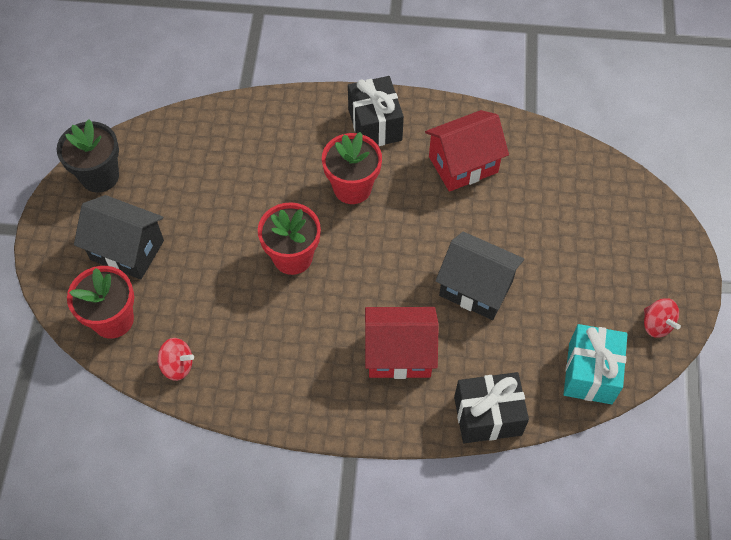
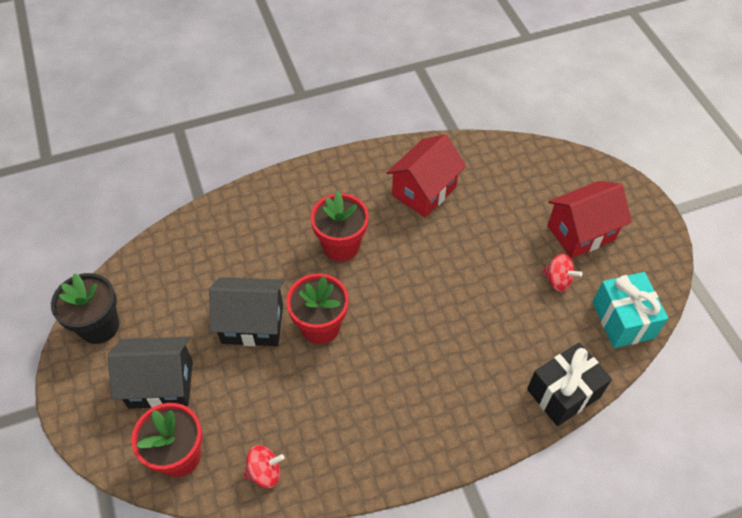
camera: 25 degrees left, 5 degrees down
(375, 125) = (332, 186): black gift -> none
(399, 353) = (460, 372): red house -> red house (581, 232)
(476, 288) = (492, 288): black house -> black house (252, 323)
(656, 324) = (649, 259): red spinning top -> red spinning top (557, 280)

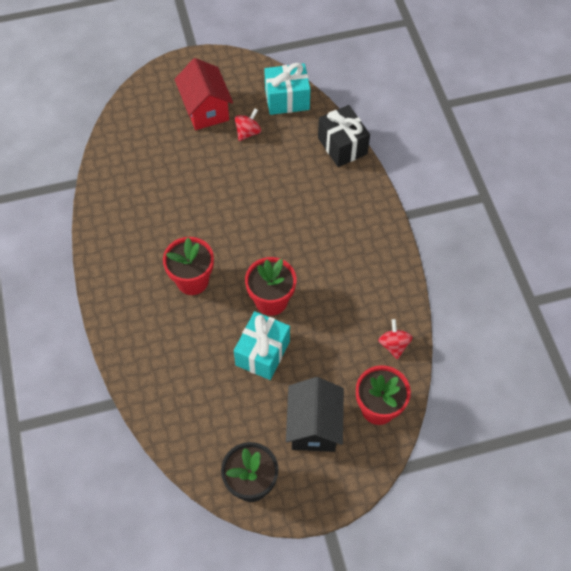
camera: 85 degrees left, 5 degrees up
(252, 323) = (262, 353): black house -> turquoise gift
(424, 191) = (143, 212): red house -> none

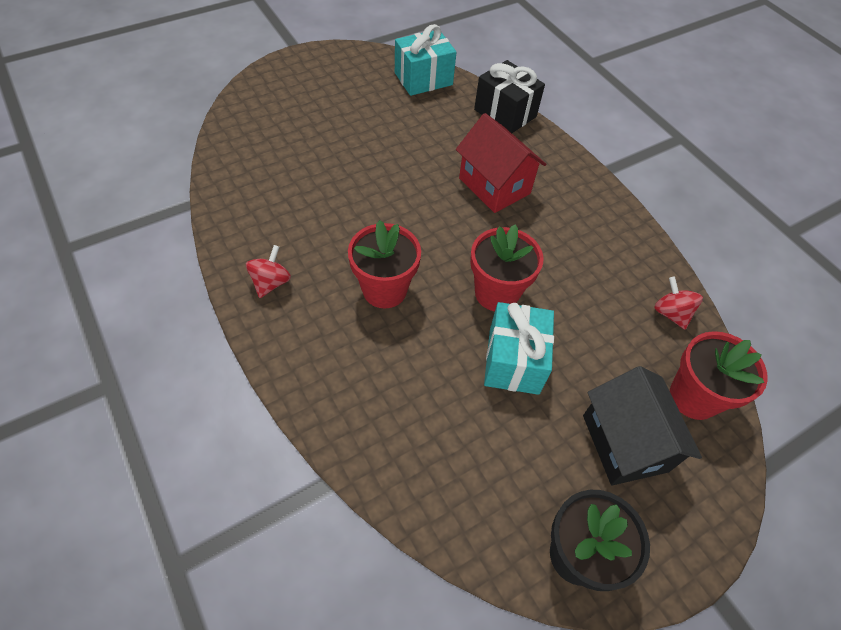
camera: 20 degrees left, 5 degrees down
(205, 109) = (332, 101): red house -> red house (494, 186)
(248, 132) = (391, 116): red spinning top -> red spinning top (271, 282)

